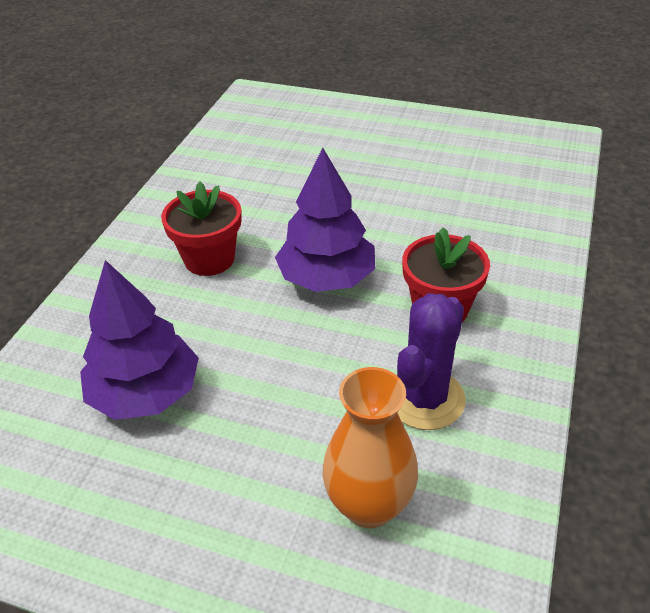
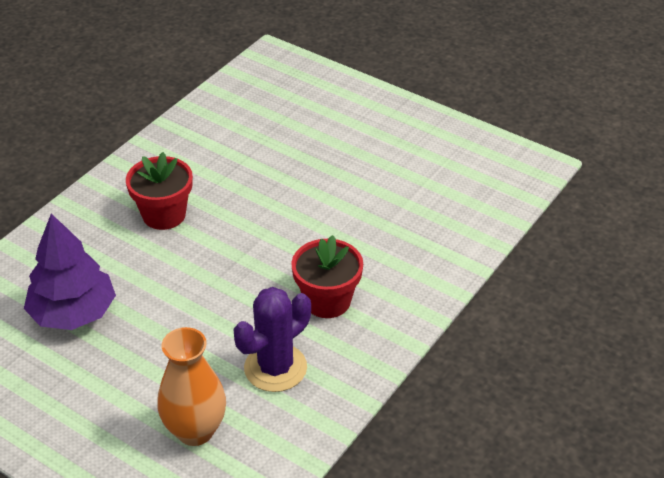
camera: 15 degrees right, 0 degrees up
(327, 278) = (250, 253): purple tree -> none

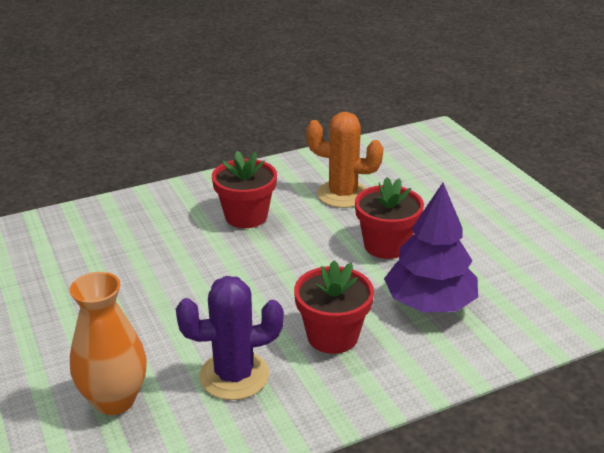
camera: 30 degrees right, 10 degrees down
(73, 313) = (106, 263): purple tree -> purple tree (429, 303)
(235, 158) = (342, 194): none -> orange cactus
(310, 198) = (386, 245): none -> red flower pot

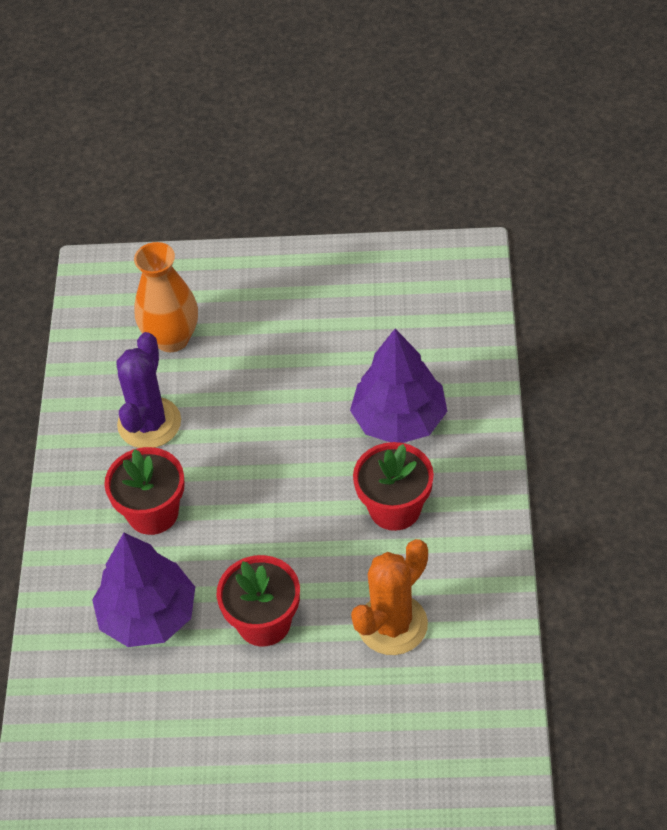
camera: 120 degrees right, 20 degrees up
(159, 235) = (399, 420): none -> purple tree

